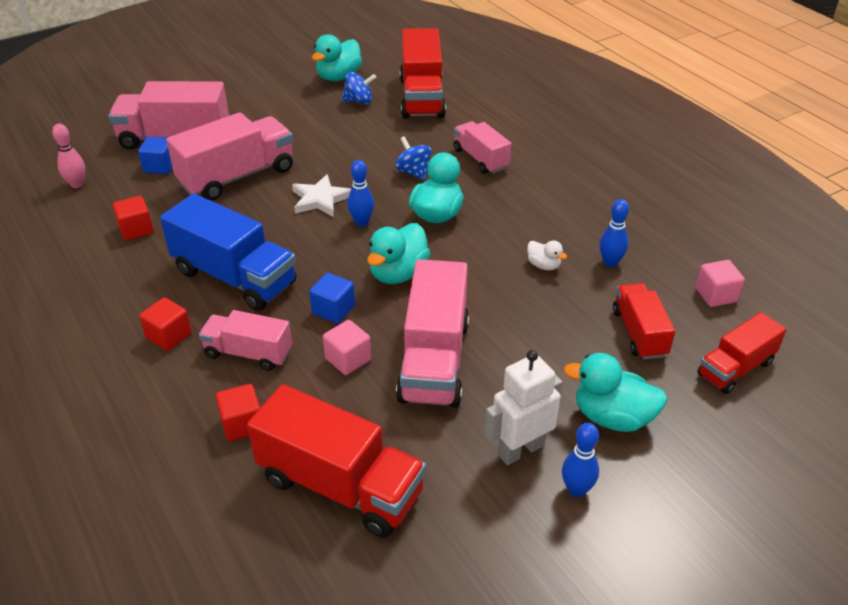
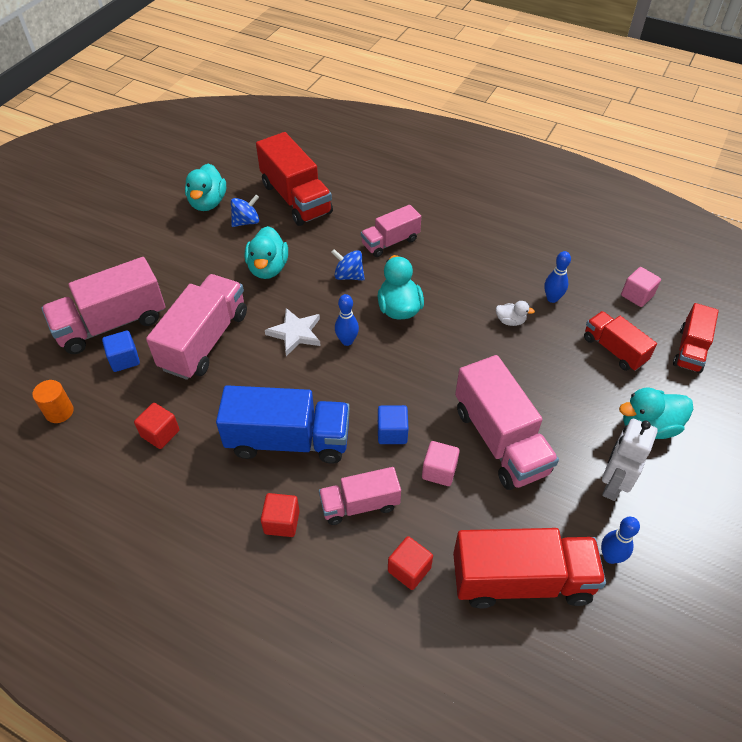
camera: 30 degrees left, 10 degrees up
(77, 184) = (59, 412): pink bowling pin -> orange cylinder
(398, 273) = (413, 376): turquoise duck -> turquoise duck (268, 268)
(480, 159) = (390, 242): pink truck -> pink truck turned 60 degrees counterclockwise
(576, 490) = (669, 495): blue bowling pin -> blue bowling pin (610, 557)

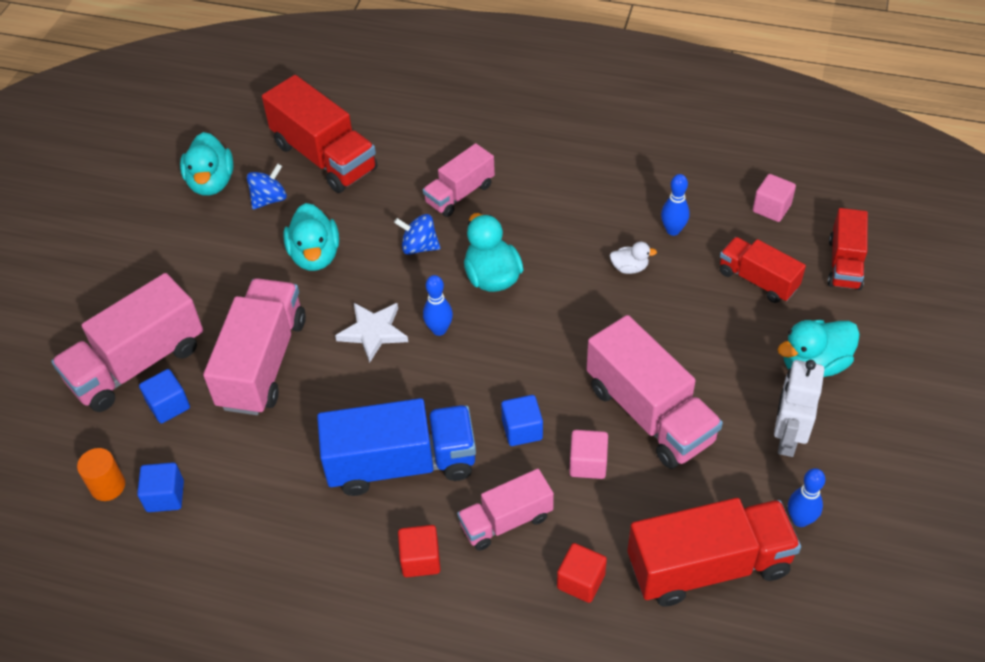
camera: 10 degrees left, 0 degrees up
(99, 428) = (165, 496): none -> blue cube
(160, 433) = (243, 487): red cube -> none

